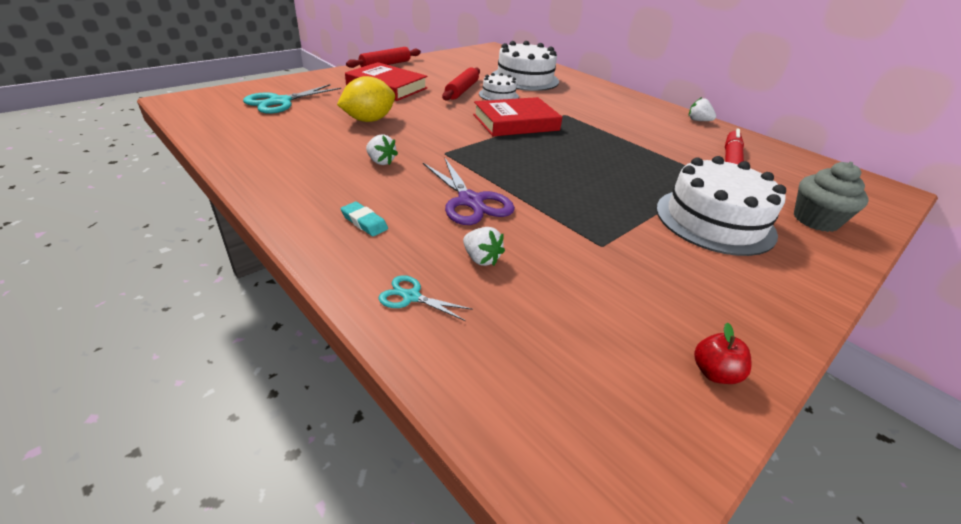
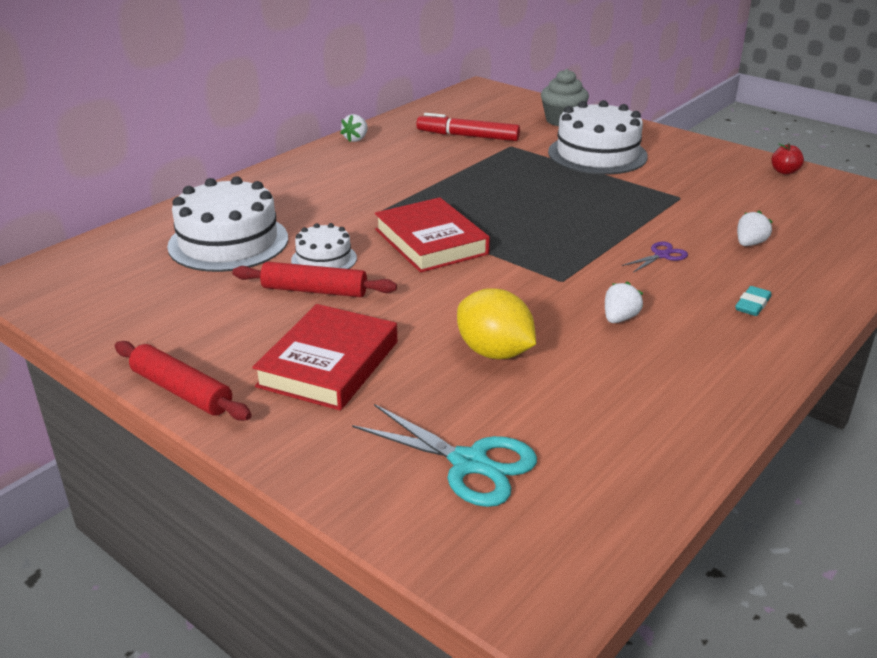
camera: 95 degrees left, 5 degrees down
(411, 297) = (826, 267): turquoise scissors -> none
(470, 201) = (661, 255): purple scissors -> purple scissors, size x0.53

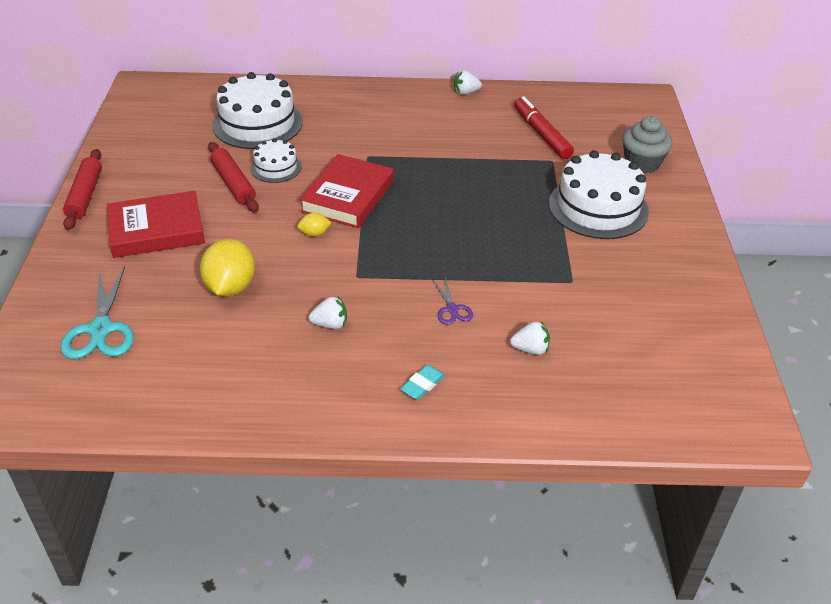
camera: 50 degrees right, 10 degrees up
(466, 278) = (314, 234): none -> yellow lemon
(661, 255) = (452, 309): purple scissors -> purple scissors turned 60 degrees clockwise
(752, 305) = (422, 385): turquoise eraser -> turquoise eraser turned 45 degrees counterclockwise
(784, 171) = (713, 323): red apple -> none

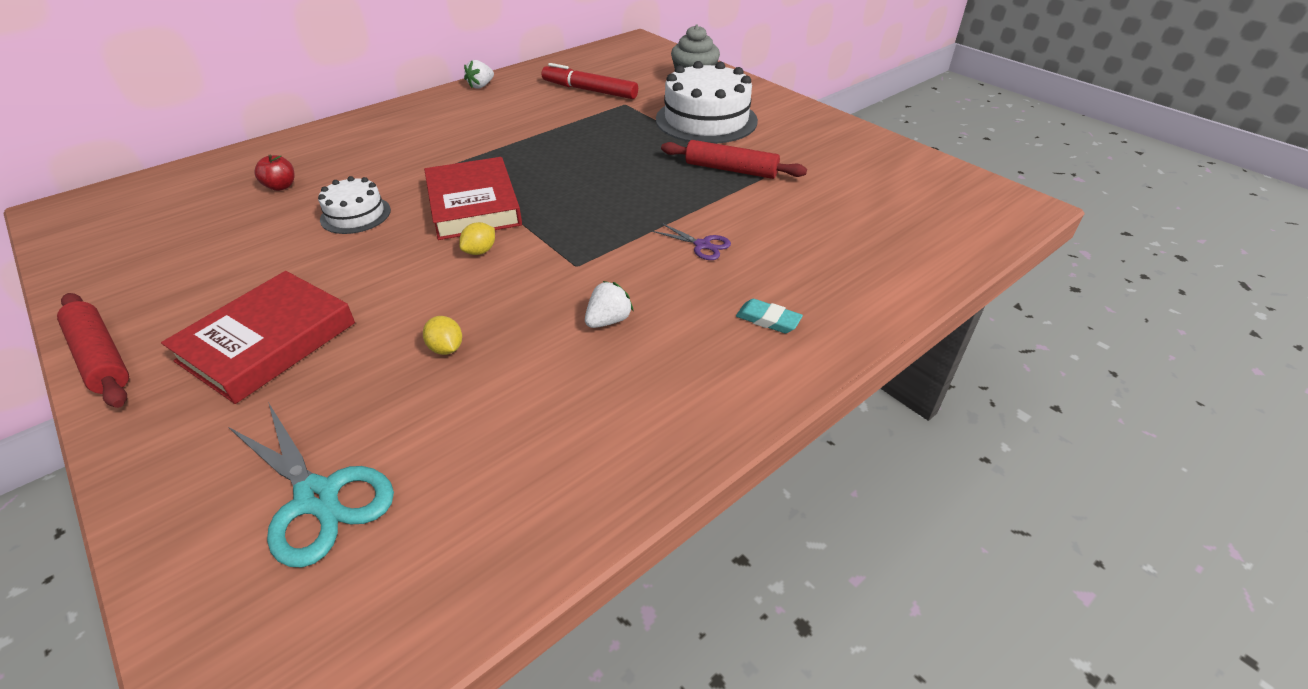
camera: 40 degrees left, 0 degrees up
(230, 287) = (446, 348): yellow lemon -> yellow lemon, size x0.48
(233, 184) = (320, 250): red rolling pin -> red rolling pin (731, 169)
(257, 123) = (281, 186): white cake -> red apple
(422, 385) = (768, 319): turquoise eraser -> turquoise eraser turned 60 degrees counterclockwise
(530, 349) = (808, 240): white strawberry -> none

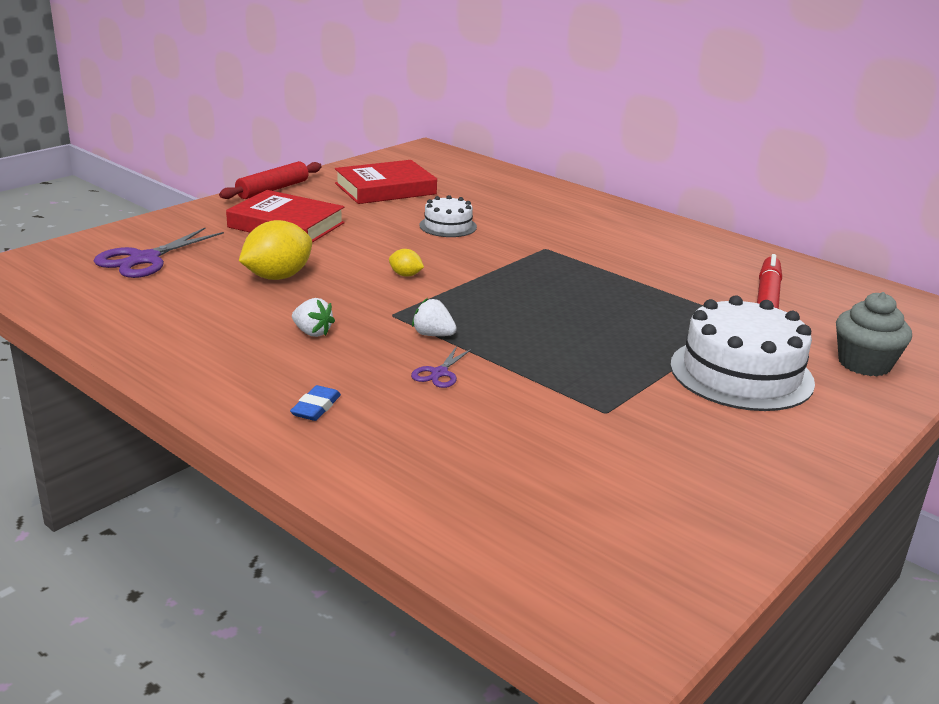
camera: 80 degrees right, 15 degrees down
(281, 186) = (481, 197): red apple -> none
(317, 497) = (145, 259): turquoise scissors -> purple scissors
(446, 348) = (277, 277): yellow lemon -> yellow lemon, size x2.08
(474, 205) = (479, 265): red book -> red book (385, 189)
(481, 86) = (728, 243): white strawberry -> white strawberry (433, 335)
(731, 169) = (612, 390): red rolling pin -> none
(768, 319) = (316, 407): turquoise eraser -> blue eraser

